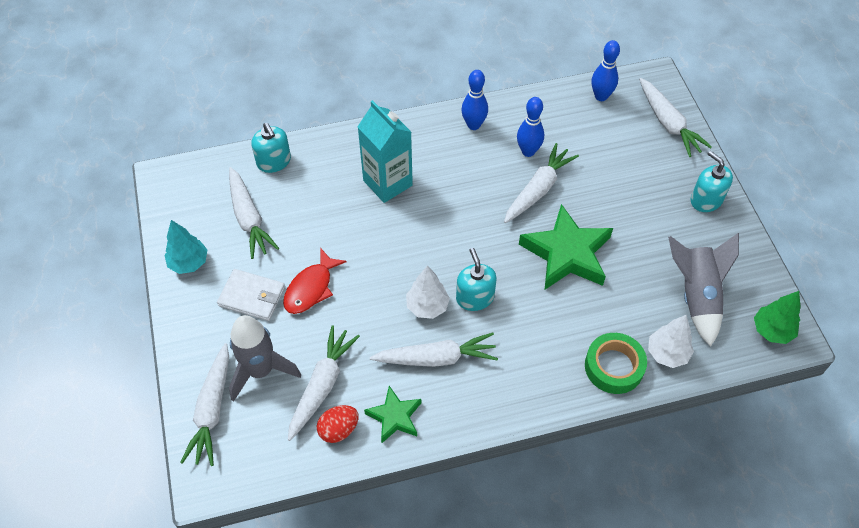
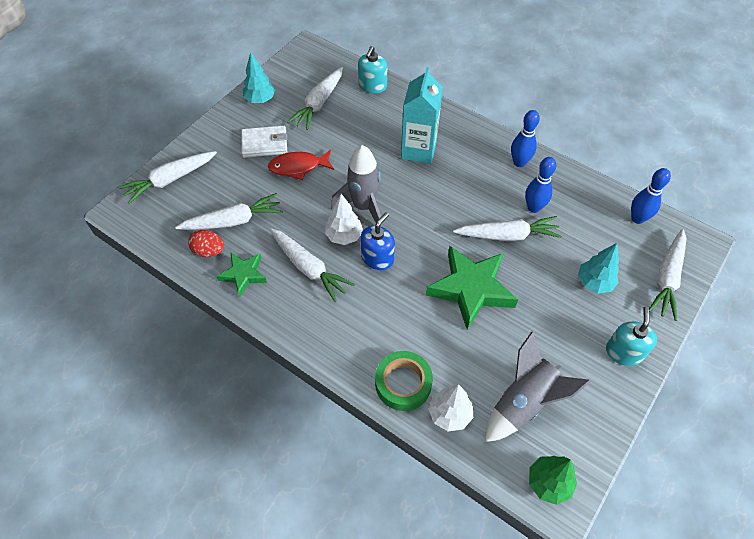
camera: 50 degrees right, 0 degrees up
(252, 297) = (264, 144): white wallet -> white wallet turned 75 degrees counterclockwise
(261, 371) = (217, 184): grey rocket -> grey rocket (363, 207)
(475, 297) = (377, 258): turquoise soap dispenser -> blue soap dispenser
(633, 169) = (594, 283): none -> turquoise tree

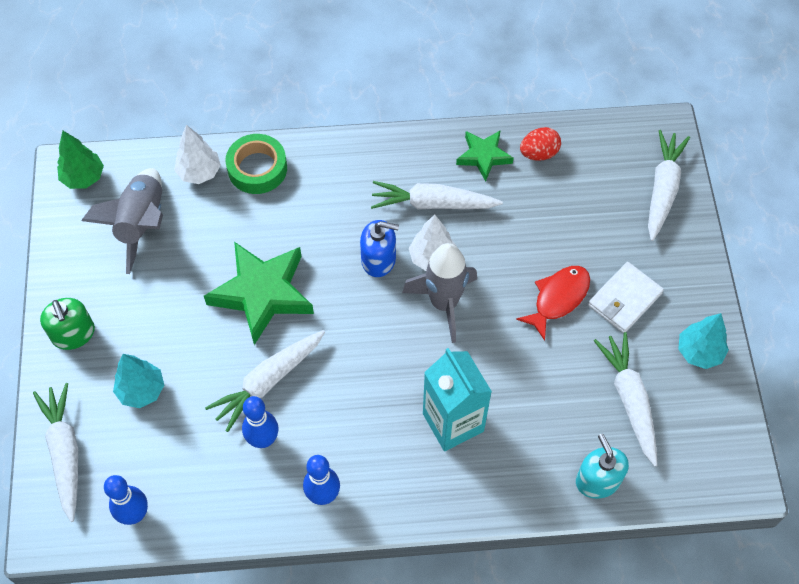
camera: 140 degrees right, 5 degrees up
(233, 221) = (552, 195): white carrot -> none
(377, 258) = (378, 259): blue soap dispenser -> blue soap dispenser turned 75 degrees counterclockwise
(624, 352) = (73, 334): turquoise soap dispenser -> green soap dispenser

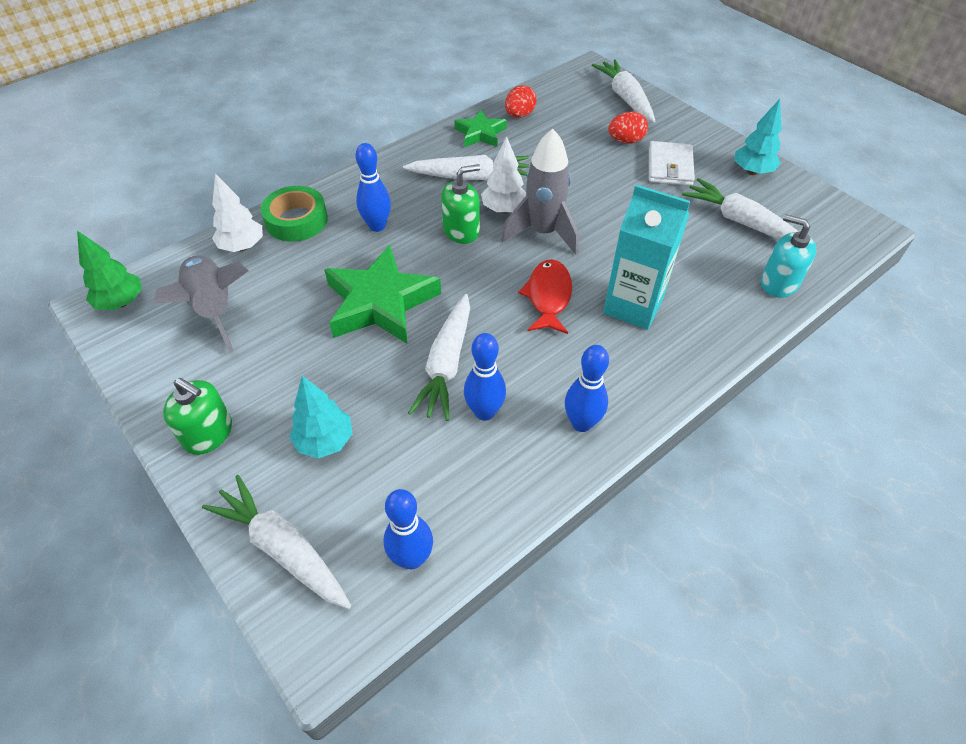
camera: 35 degrees left, 10 degrees down
(315, 213) = (377, 226): none -> blue bowling pin
(378, 259) = (461, 230): blue soap dispenser -> green soap dispenser
(433, 204) = (470, 177): white carrot -> white carrot turned 150 degrees counterclockwise
(558, 298) = (624, 188): red fish -> red fish (548, 296)
(612, 244) = (625, 141): none -> red egg

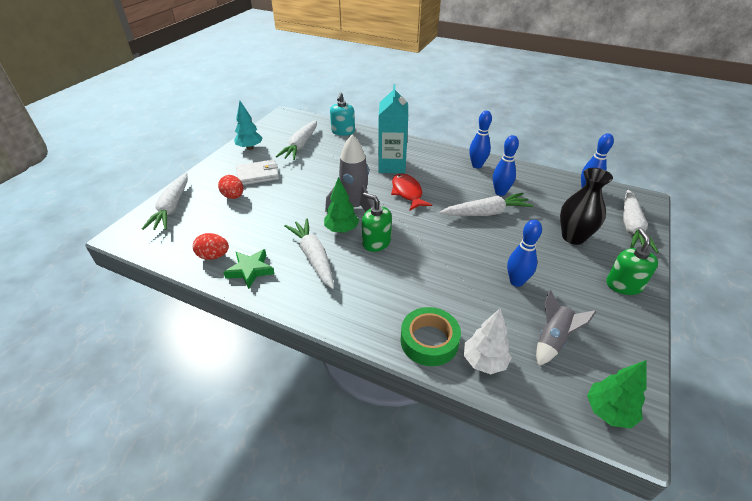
camera: 115 degrees left, 10 degrees down
(214, 309) = (552, 340): grey rocket -> grey rocket, size x0.65
(325, 441) = (573, 237): turquoise tree -> black vase
(377, 226) = (401, 286): blue bowling pin -> blue bowling pin (516, 281)
(380, 302) = (468, 255): green star -> none
(504, 209) = (341, 230): white tree -> green tree
(548, 296) = (407, 192): red fish -> red fish turned 90 degrees clockwise
(625, 98) = (172, 208): white carrot -> white carrot turned 45 degrees counterclockwise

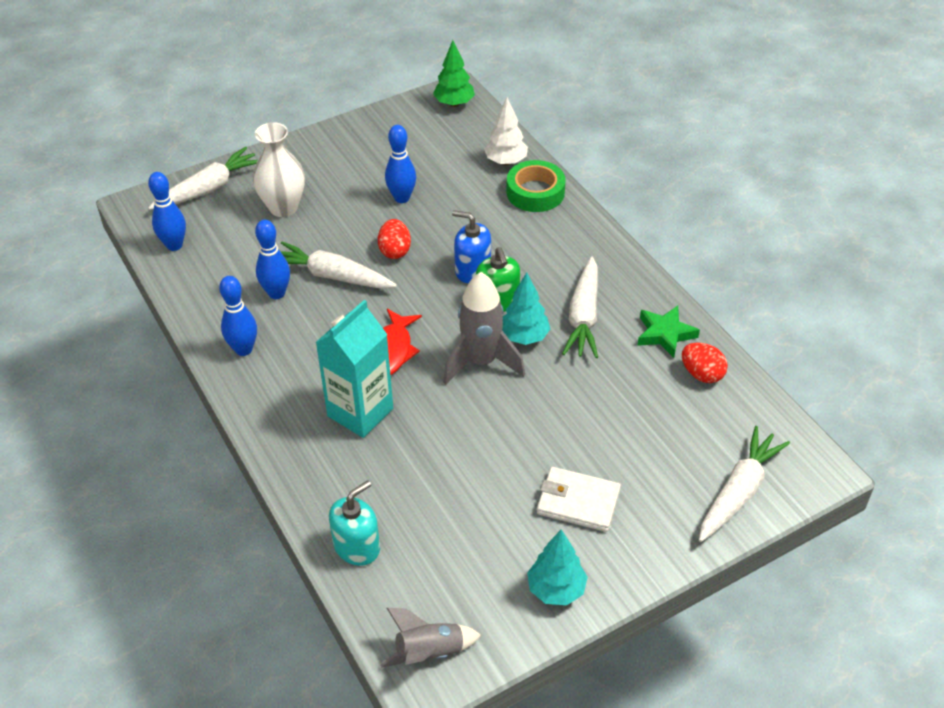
camera: 145 degrees left, 5 degrees up
(233, 196) = (637, 469): red egg -> red egg (395, 251)
(300, 145) = (462, 544): white carrot -> none
(341, 230) = (524, 337): green tree -> turquoise tree
(411, 254) = (472, 270): none -> blue soap dispenser
(552, 340) = (434, 149): grey rocket -> grey rocket (429, 653)
(573, 237) = (283, 207): black vase -> white vase
(624, 285) = (312, 153): green soap dispenser -> none

